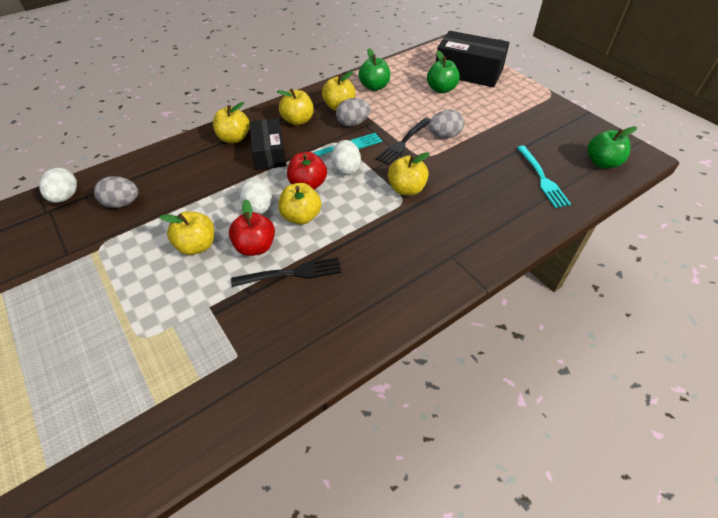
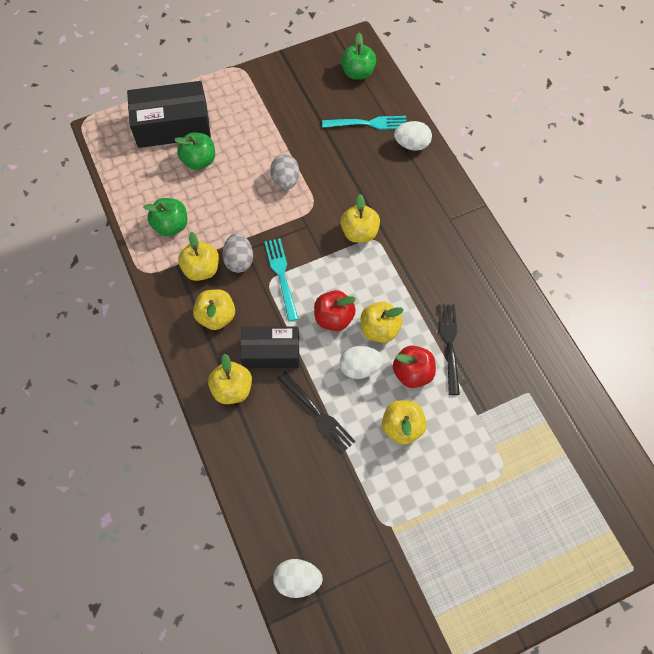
camera: 80 degrees left, 15 degrees up
(123, 203) = (323, 510): grey egg -> none
(346, 168) = (317, 279): white egg -> white egg (411, 144)
(403, 142) = (286, 219): black fork -> black fork (317, 414)
(468, 72) = (172, 125): black box -> black box turned 45 degrees clockwise

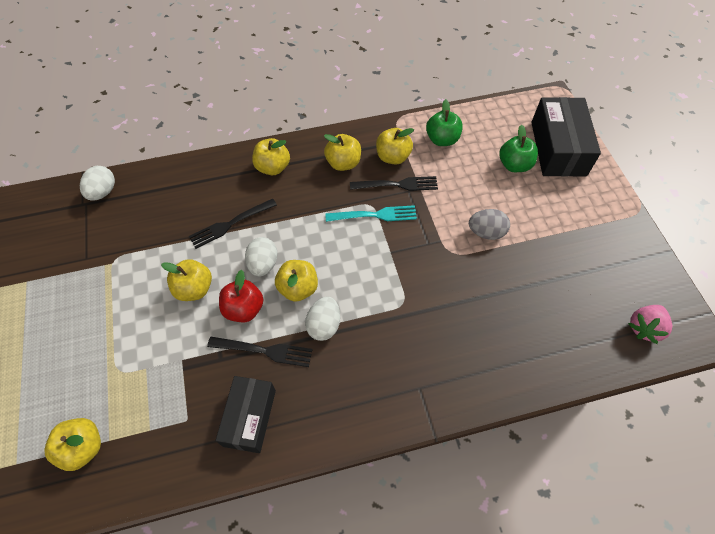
camera: 100 degrees right, 5 degrees down
(239, 260) = (397, 185): grey egg -> black fork
(271, 352) = (299, 198): black box -> black box (249, 417)
(334, 318) = (320, 251): red apple -> none
(357, 73) = (644, 328): green apple -> pink strawberry
(359, 233) = (413, 290): yellow apple -> yellow apple (83, 447)
(368, 123) = (564, 325): turquoise fork -> none
(411, 144) = (531, 368): white egg -> white egg (324, 325)

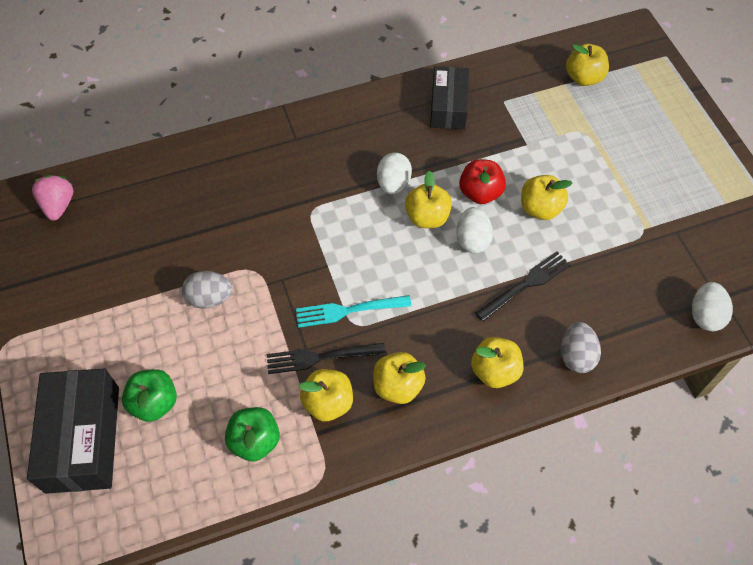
camera: 175 degrees right, 0 degrees up
(211, 173) = (576, 356): none -> grey egg
(264, 351) = (449, 157): black fork -> none
(644, 328) = (58, 205): pink strawberry -> pink strawberry turned 45 degrees counterclockwise

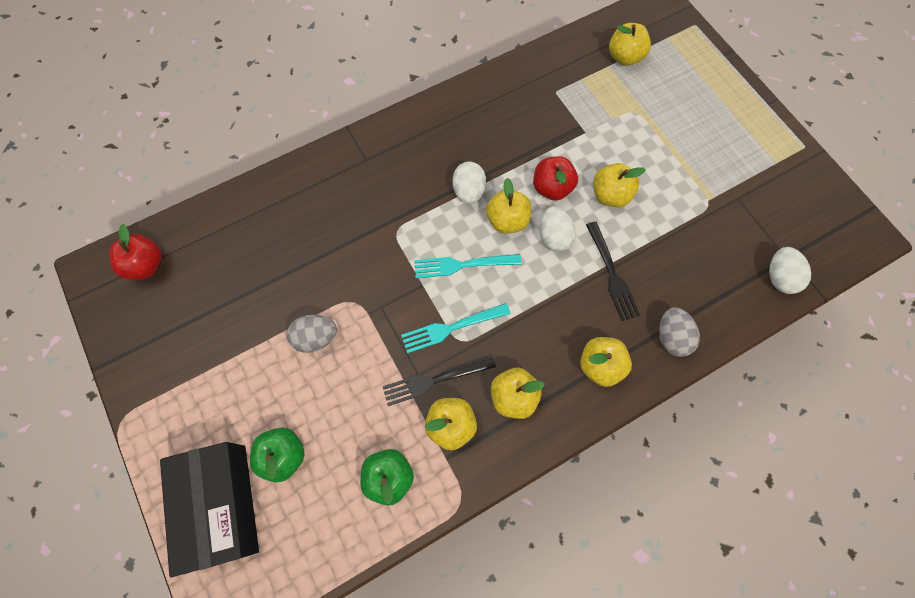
camera: 10 degrees left, 10 degrees up
(58, 205) = (146, 265): pink strawberry -> red apple
(372, 252) = (462, 265): none -> turquoise fork
(448, 106) = (505, 104): black box -> none
(525, 285) = (612, 274): black fork -> black fork turned 120 degrees clockwise

